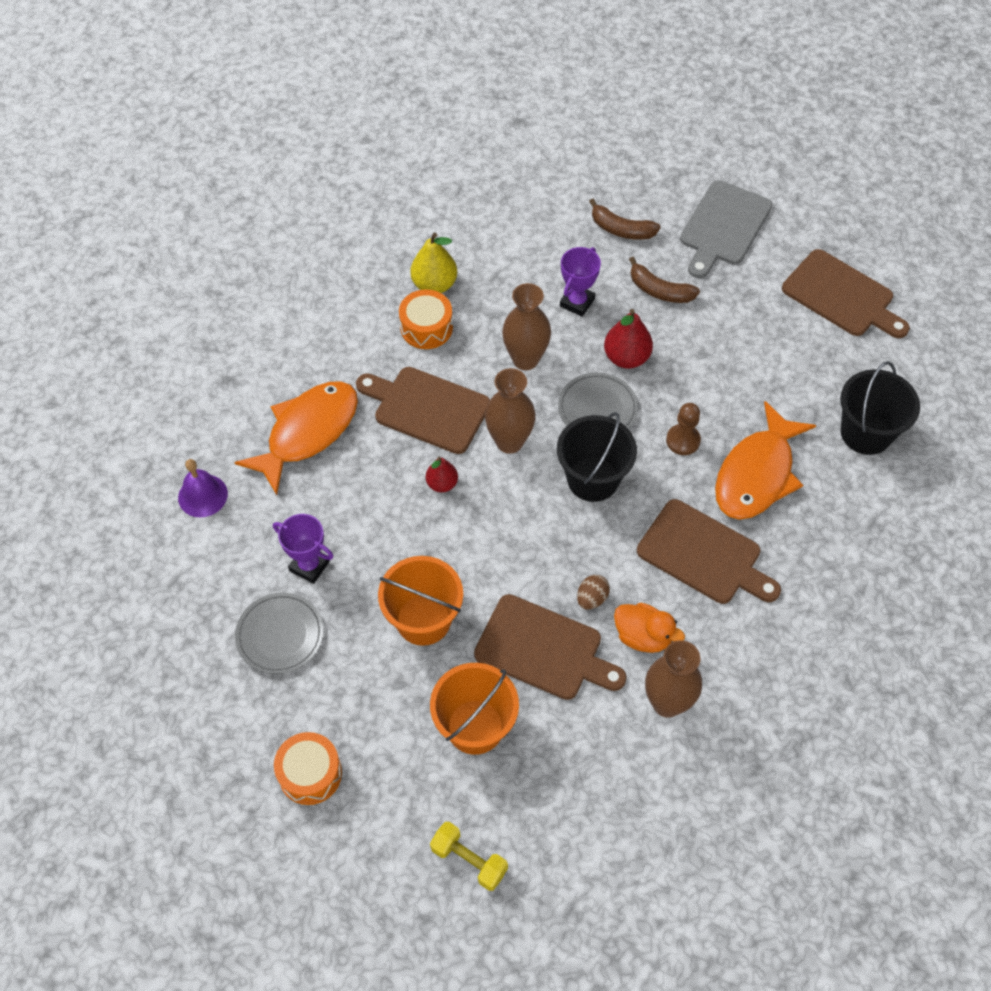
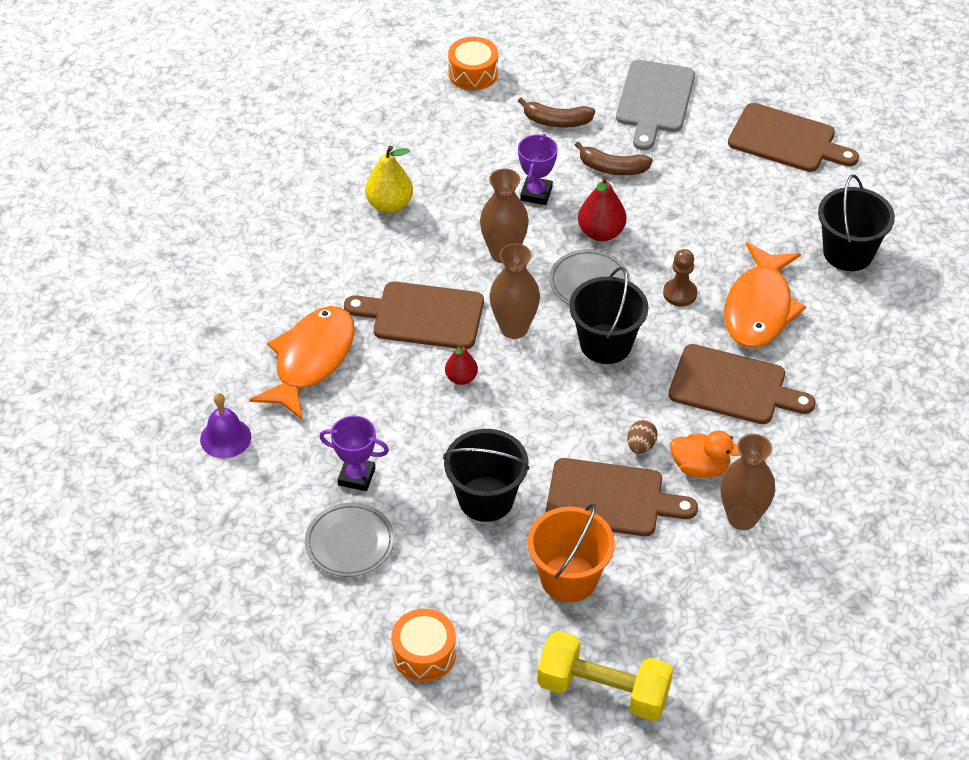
camera: 15 degrees left, 10 degrees down
(423, 620) = (486, 499): orange bucket -> black bucket
(426, 327) = (395, 244): orange drum -> orange drum (473, 73)
(469, 860) = (603, 690): yellow dumbbell -> yellow dumbbell, size x1.69

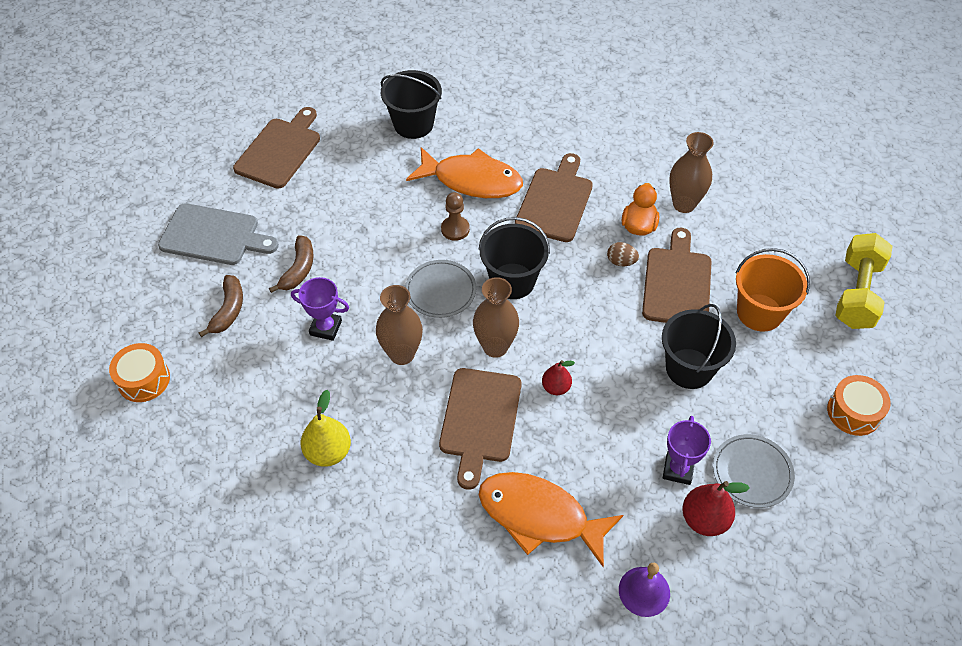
camera: 90 degrees left, 5 degrees up
(601, 232) = (380, 280): red pear -> red pear (704, 519)

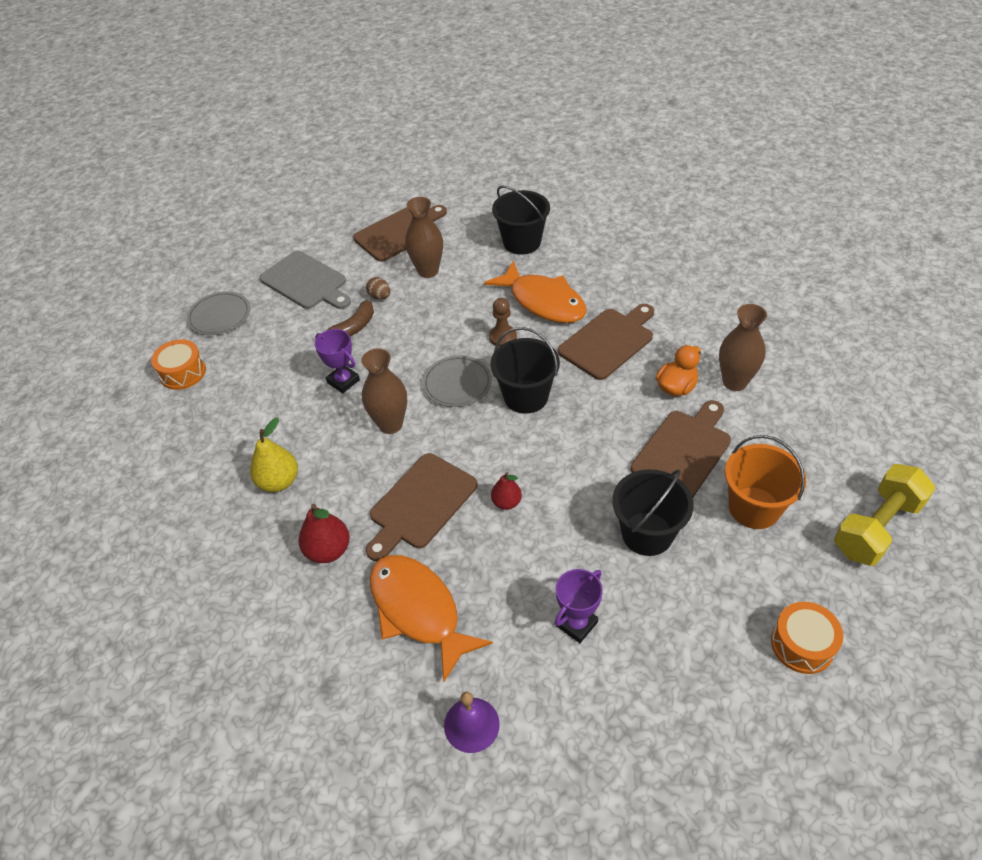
camera: 30 degrees right, 5 degrees down
(228, 310) = (279, 342): brown banana -> none
(495, 347) = (474, 447): brown vase -> brown vase (428, 271)
(621, 262) = (639, 413): brown egg -> brown egg (380, 297)
(704, 519) = (574, 683): red pear -> red pear (328, 550)
(752, 472) = (652, 659): grey plate -> grey plate (219, 316)

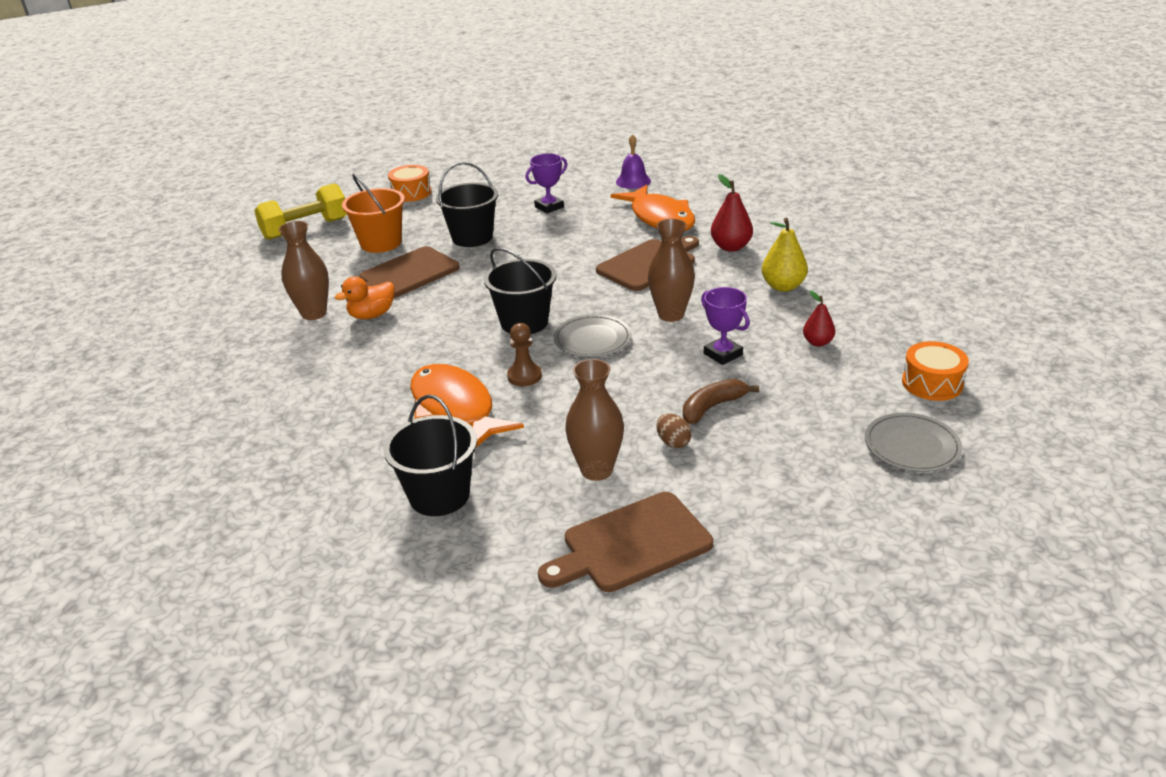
camera: 170 degrees left, 15 degrees down
(306, 282) = (787, 479): grey cutting board -> none
(506, 502) = (574, 259): red pear -> red pear (817, 342)
(608, 341) = (408, 359): brown cutting board -> none

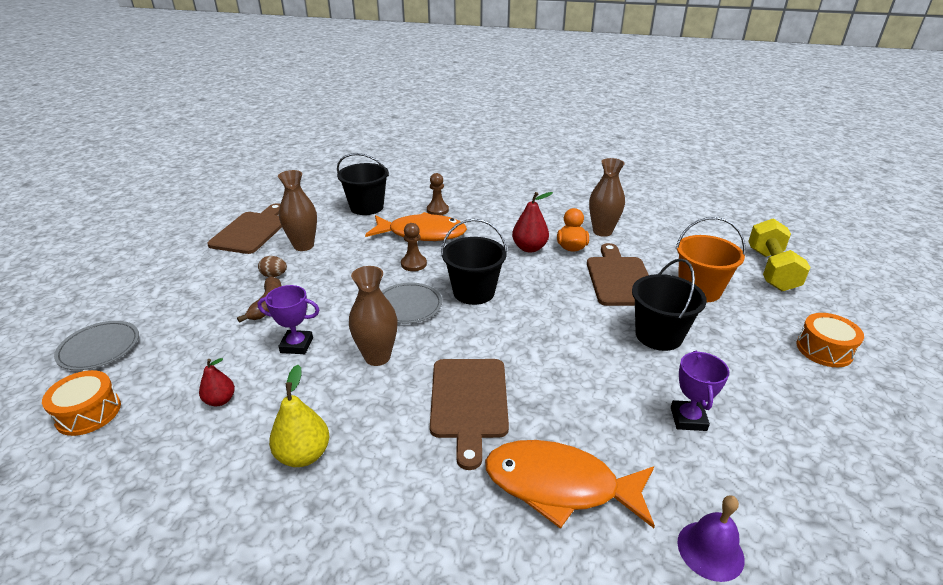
camera: 130 degrees right, 0 degrees up
(379, 434) = (437, 210): none -> brown pawn
(731, 247) = (419, 486): red pear -> red pear (529, 248)

